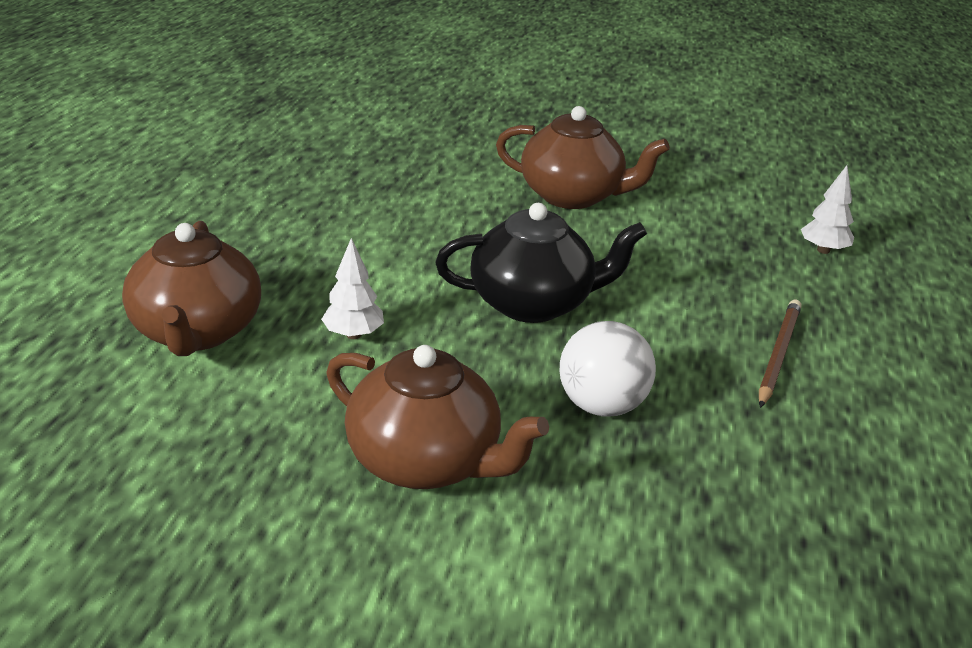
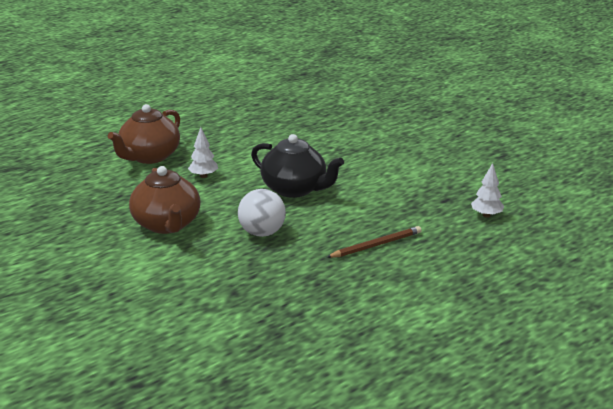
camera: 40 degrees right, 5 degrees down
(573, 196) = (389, 153): brown teapot -> none

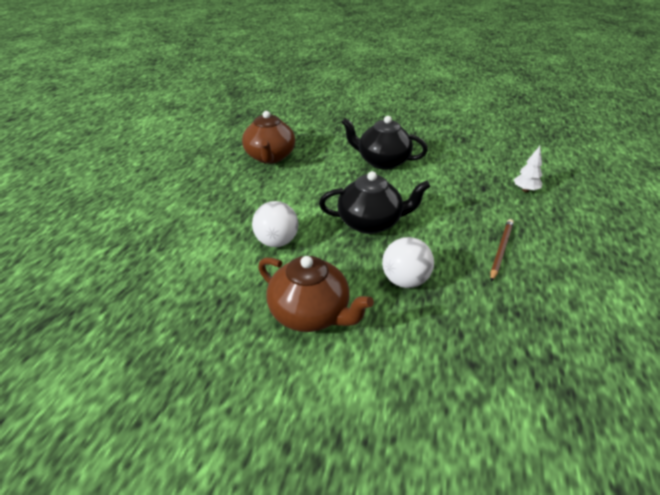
camera: 35 degrees left, 10 degrees up
(149, 157) = (197, 241): brown teapot -> brown teapot (270, 157)
(203, 176) = (277, 242): white tree -> white ball
(380, 149) = (382, 161): none -> black teapot

